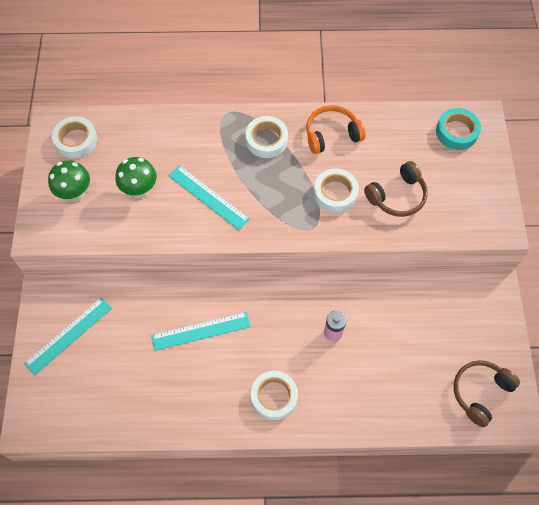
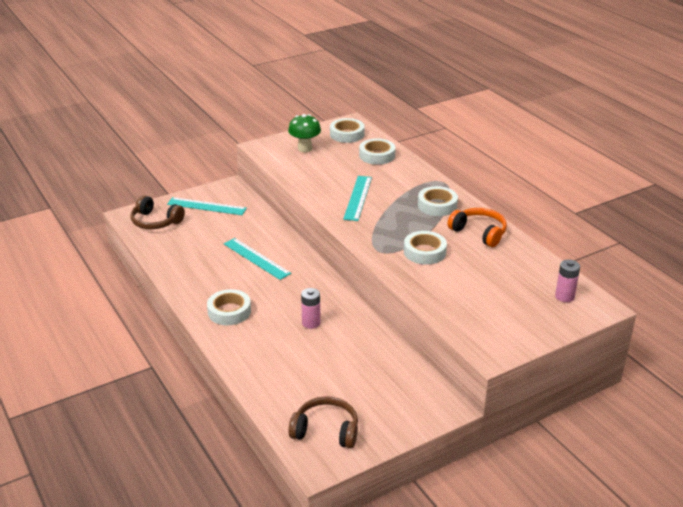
camera: 60 degrees right, 30 degrees down
(140, 137) = (377, 155): none -> white tape
(140, 190) = (333, 170): green mushroom -> none
(397, 196) = (457, 284): brown headphones -> brown headphones (155, 221)
(456, 132) = (564, 296): turquoise tape -> pink battery

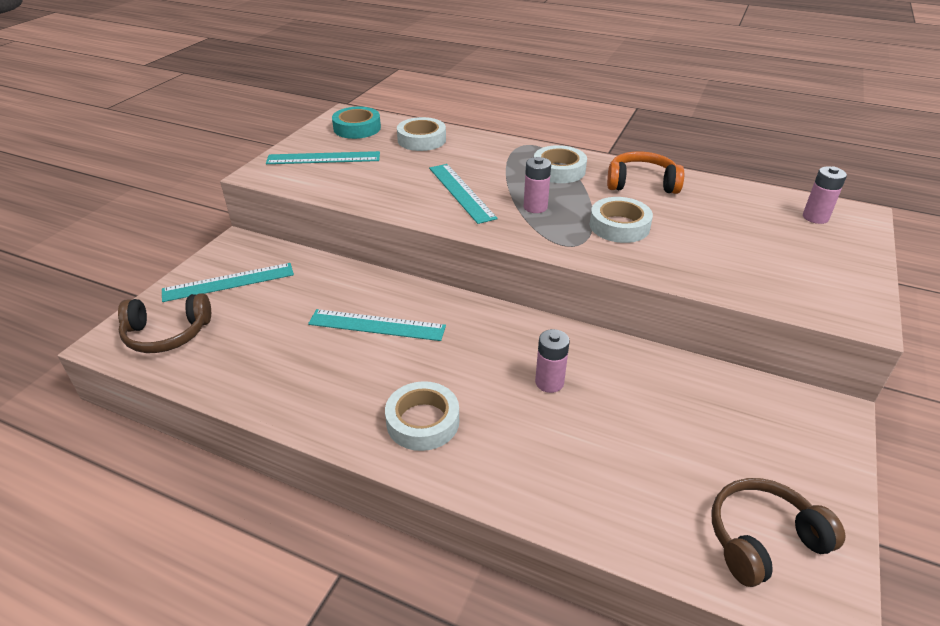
camera: 35 degrees left, 5 degrees up
(305, 148) = (323, 158): green mushroom -> turquoise ruler
(347, 134) = (357, 128): white tape -> turquoise tape
(389, 222) = (535, 207): none -> pink battery

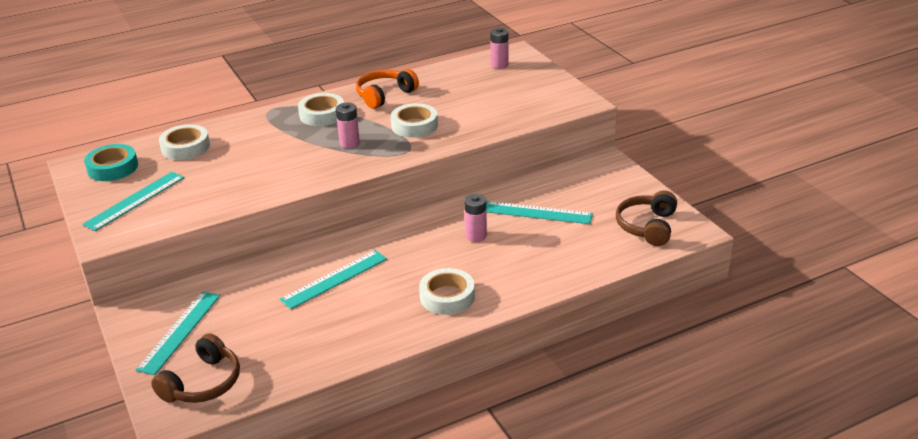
camera: 50 degrees left, 5 degrees down
(461, 192) = (286, 162): turquoise ruler -> turquoise ruler (537, 213)

